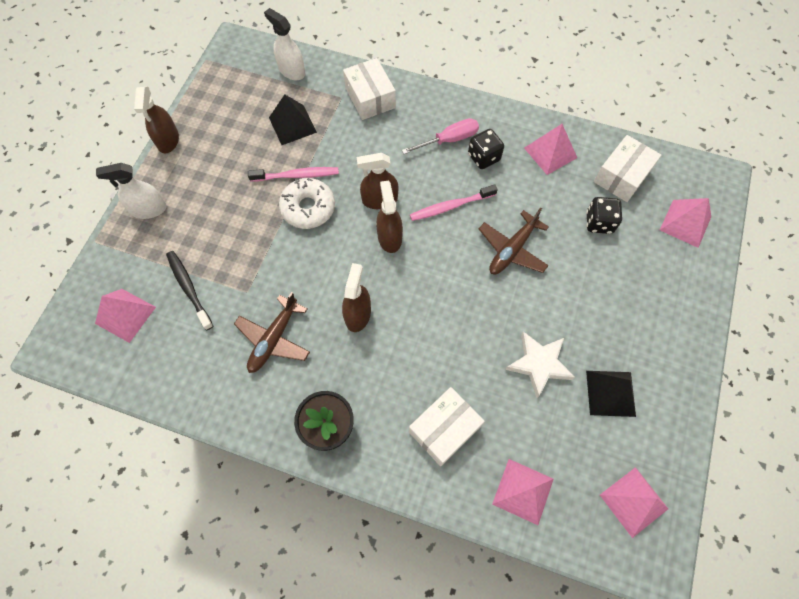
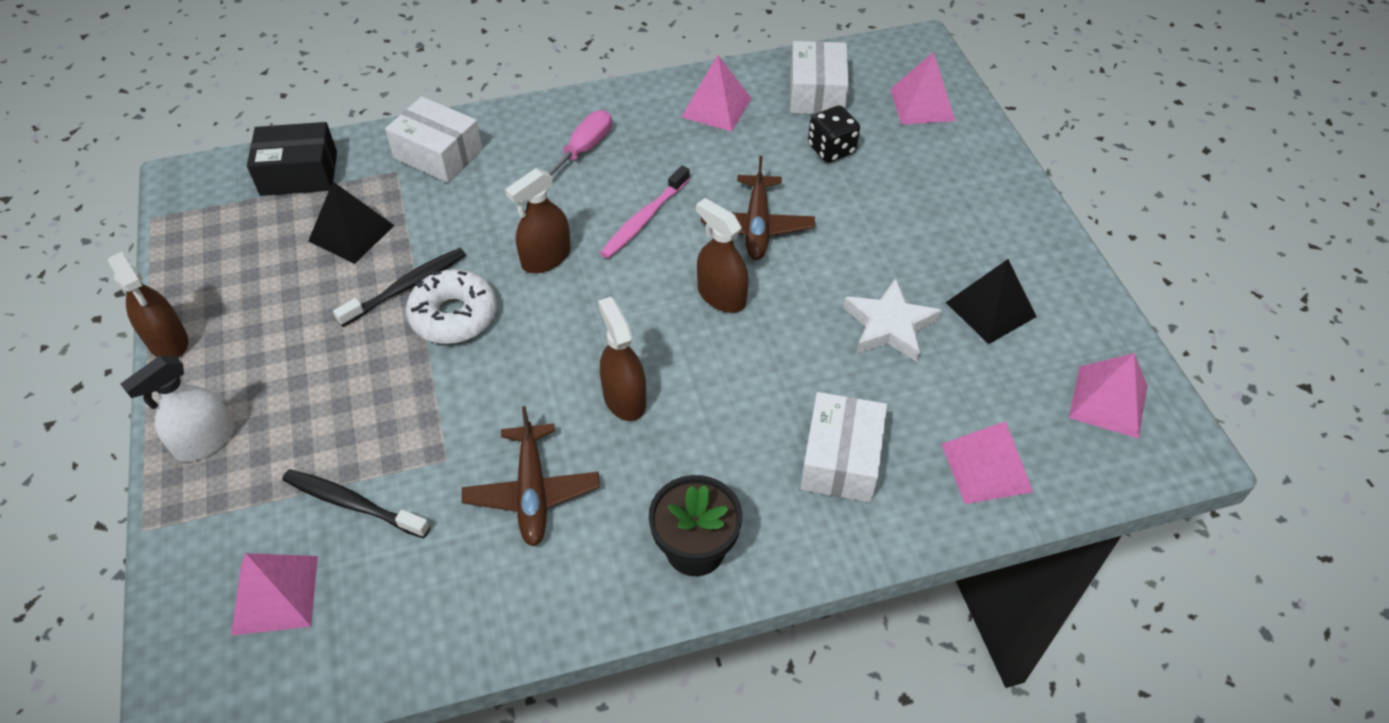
camera: 35 degrees left, 15 degrees down
(291, 71) = (299, 173): white spray bottle -> black box
(297, 175) = (406, 287): pink toothbrush -> black toothbrush
(389, 237) = (594, 292): brown spray bottle -> brown spray bottle (721, 296)
(483, 157) = (641, 149): black dice -> none

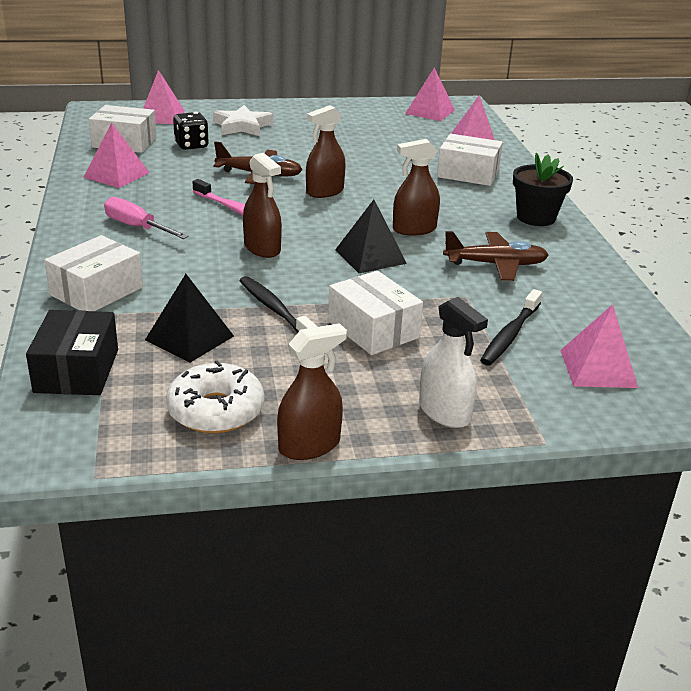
camera: 85 degrees left, 20 degrees down
(366, 372) = (373, 329): none -> white box
(454, 315) = (316, 289): white donut -> white donut (216, 410)
(889, 326) = (365, 150): white star -> white star (242, 126)
(990, 309) = (357, 125): black pyramid -> black pyramid (370, 256)

